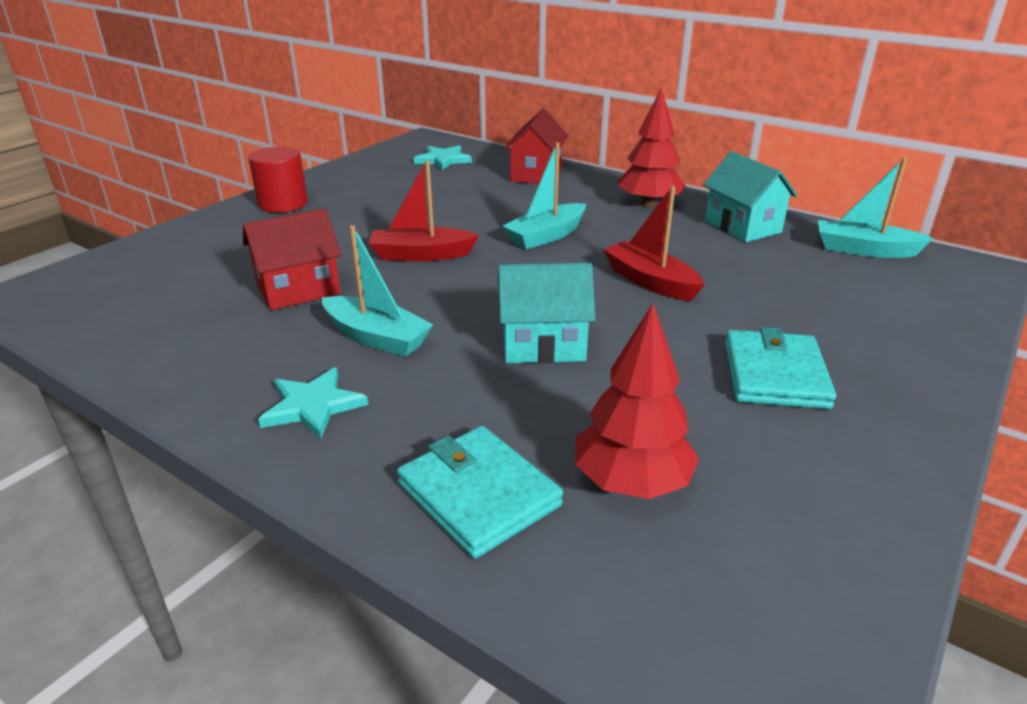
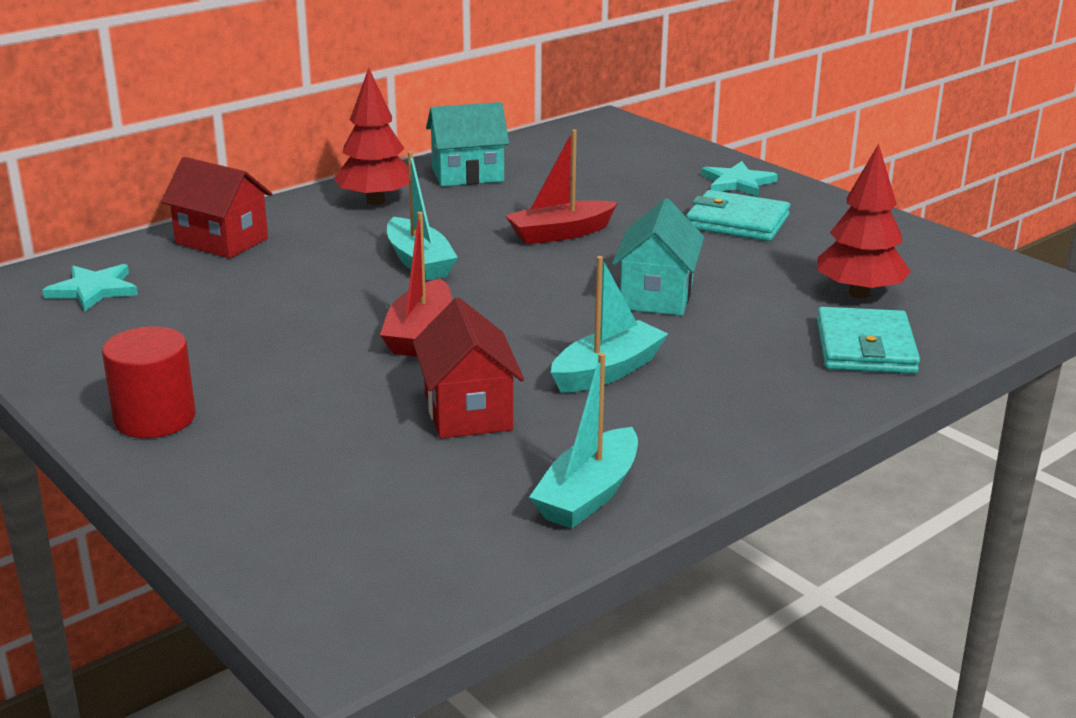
camera: 75 degrees left, 5 degrees down
(313, 406) = (725, 409): turquoise star -> turquoise star (737, 183)
(478, 494) = (865, 347): turquoise wallet -> turquoise wallet turned 60 degrees counterclockwise
(864, 250) = (551, 145): turquoise boat -> turquoise boat (588, 495)

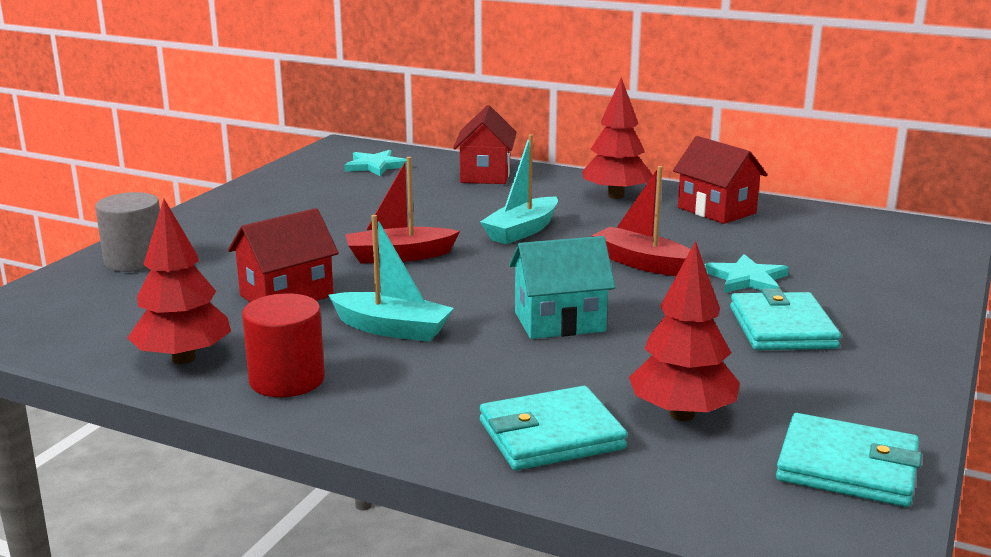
camera: 65 degrees right, 5 degrees down
(155, 418) = (218, 219): red cylinder -> red cylinder (287, 380)
(244, 496) = (135, 261): none -> grey cylinder
(467, 175) = (716, 210): turquoise house -> red house
(588, 495) = (183, 358): turquoise boat -> red tree
(737, 183) = (888, 311): turquoise star -> turquoise star (747, 279)
(961, 265) = (847, 467): none -> turquoise wallet

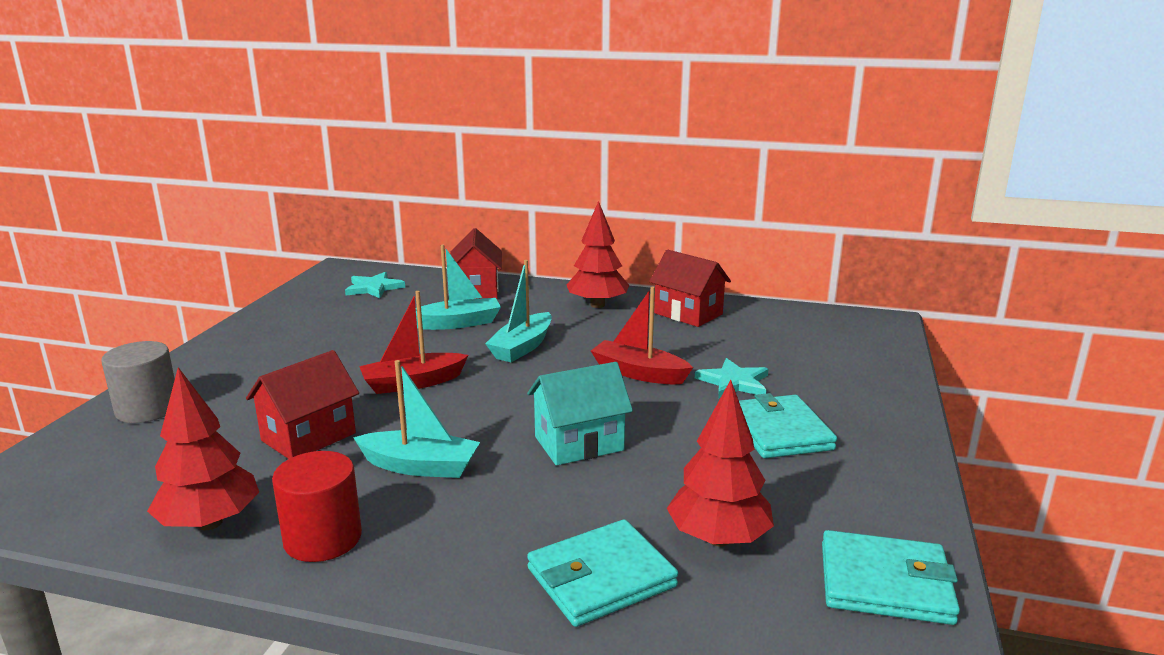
camera: 10 degrees left, 0 degrees up
(458, 204) = (458, 323): none -> turquoise boat

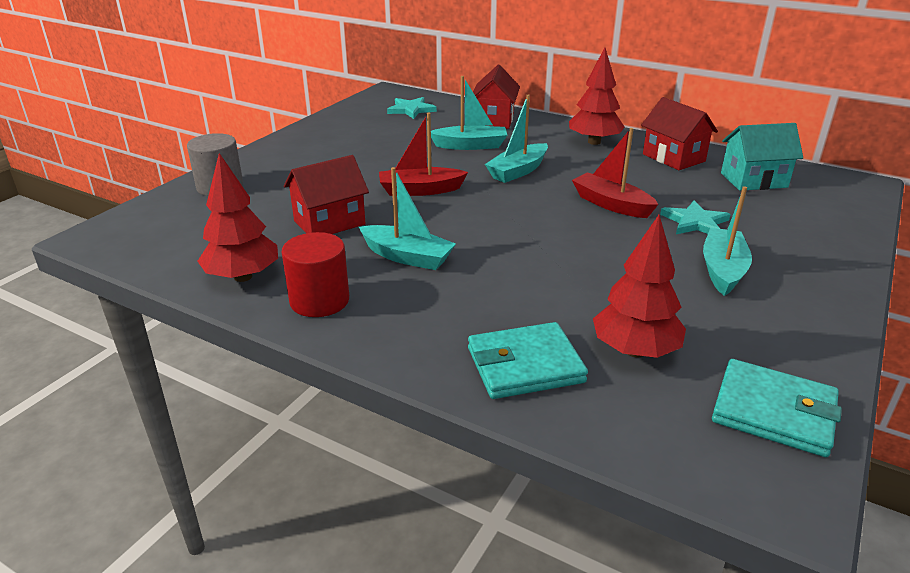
camera: 15 degrees right, 10 degrees up
(579, 443) = (540, 256): turquoise house -> turquoise house (753, 180)
(780, 431) = (722, 270): turquoise wallet -> turquoise boat

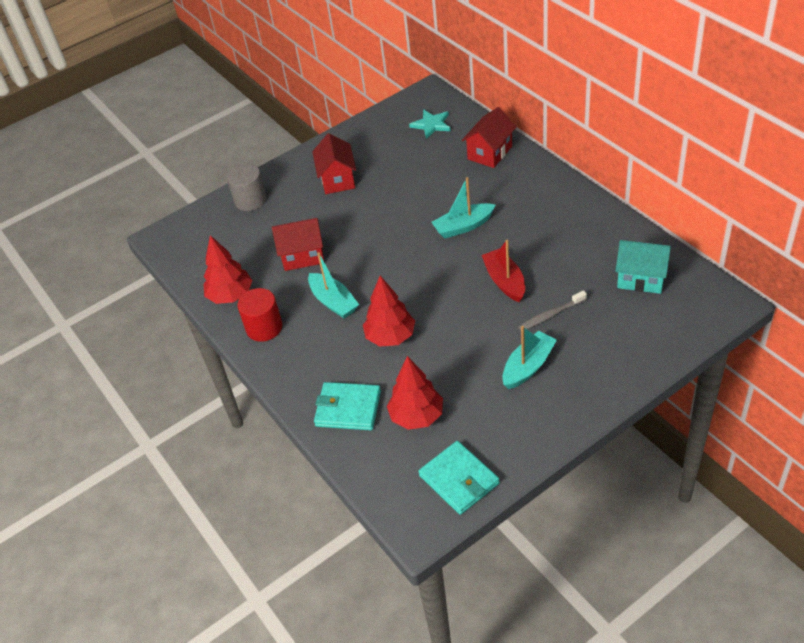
camera: 30 degrees right, 15 degrees up
(420, 190) = (379, 234): red boat -> none
(470, 145) = (448, 186): turquoise boat -> none
(594, 142) = (550, 201): red tree -> red tree (390, 337)
(673, 158) = (599, 235): red house -> red house (337, 179)
(695, 222) = (550, 315): turquoise star -> grey toothbrush

